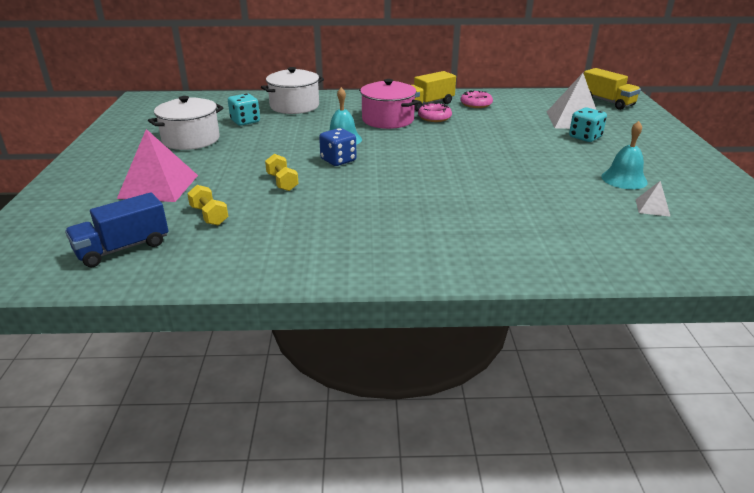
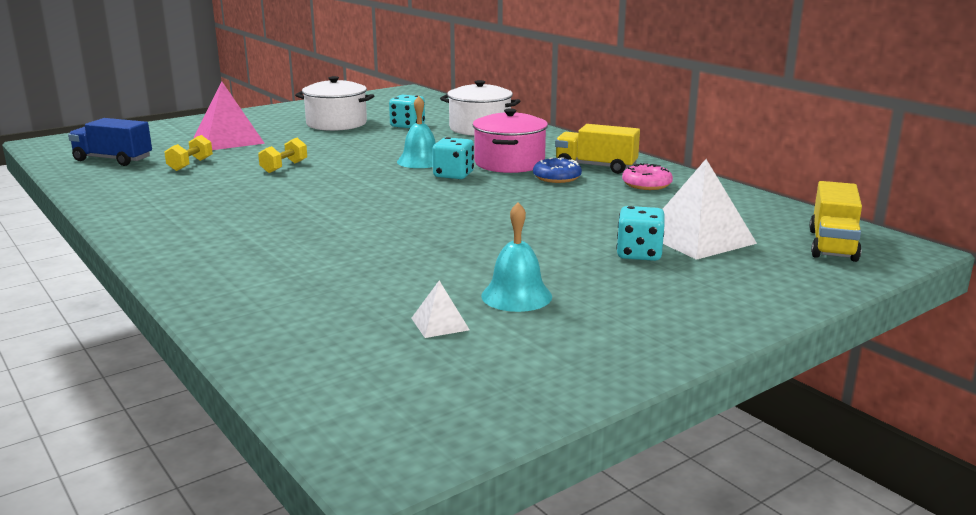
camera: 55 degrees right, 10 degrees down
(338, 160) = (363, 171): blue dice -> none
(389, 139) = (453, 175): none -> turquoise dice
(434, 117) = (557, 177): pink donut -> blue donut

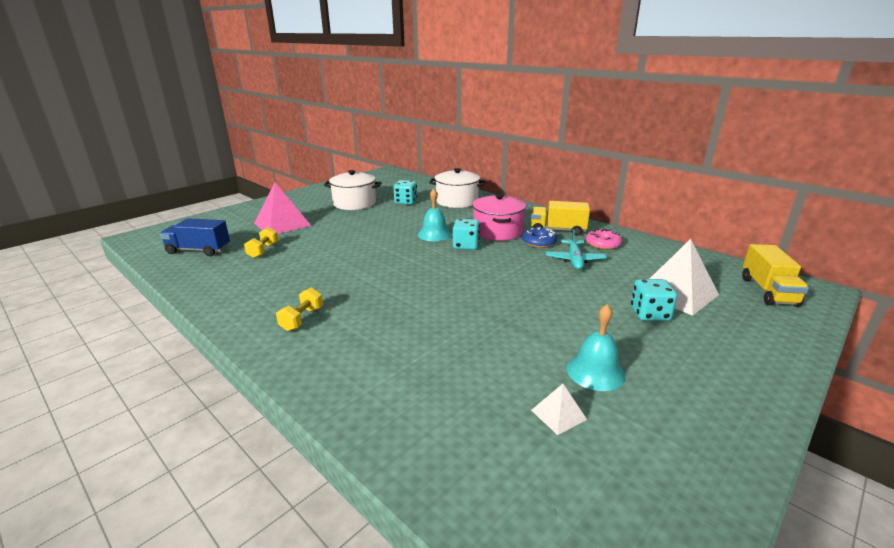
camera: 10 degrees left, 5 degrees up
(284, 167) = (337, 248): yellow dumbbell -> yellow dumbbell (302, 319)
(590, 197) = (574, 260): none -> turquoise plane

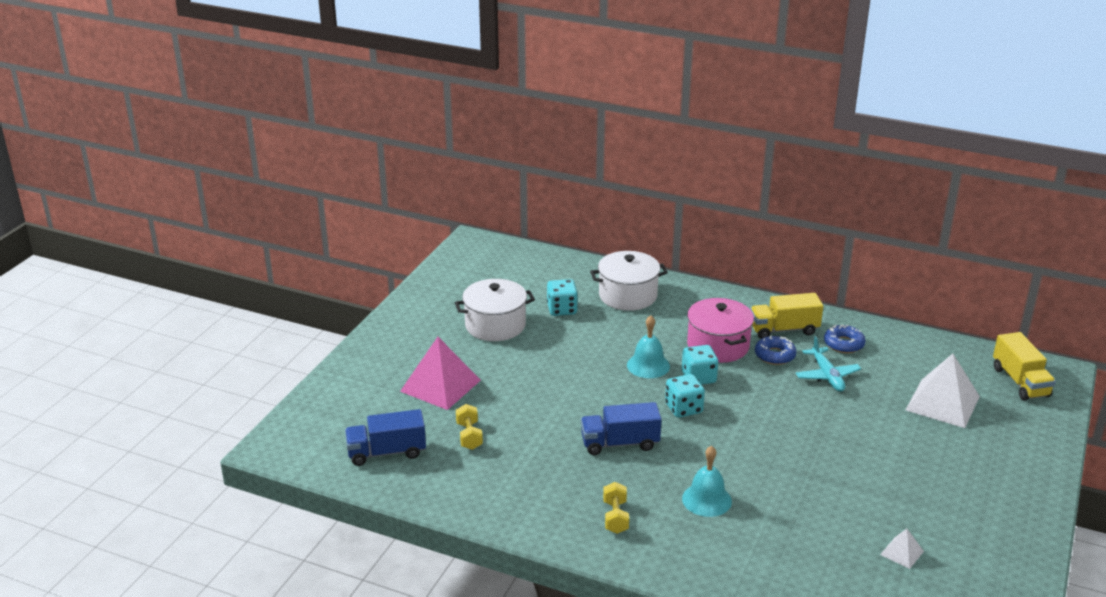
camera: 20 degrees left, 5 degrees up
(363, 272) = (620, 443): none -> blue truck
(595, 371) = (910, 508): turquoise bell -> turquoise bell (706, 499)
(603, 244) = (843, 344): pink donut -> blue donut
(649, 314) = (928, 435): turquoise dice -> turquoise dice (683, 408)

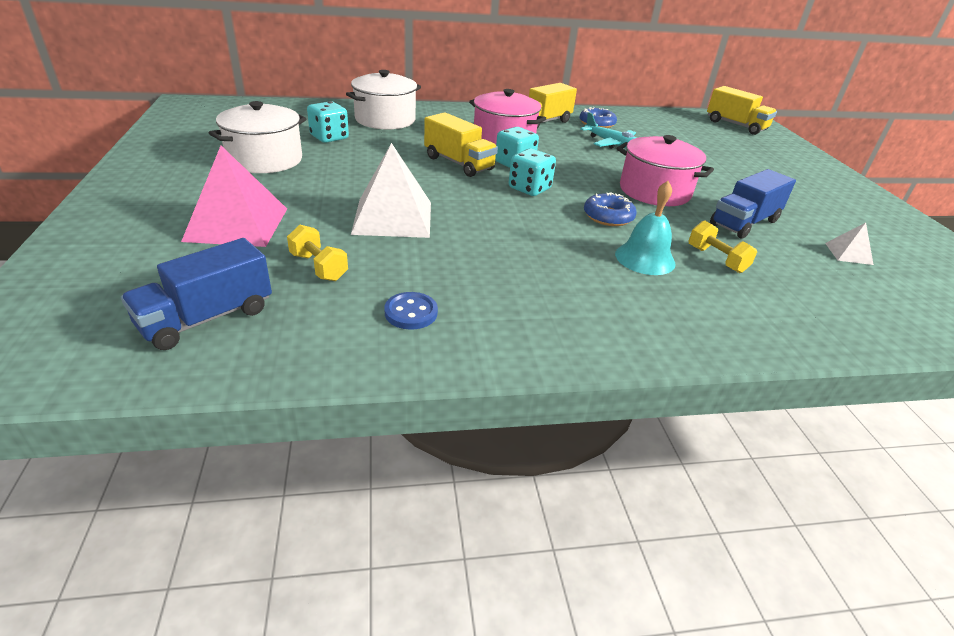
camera: 35 degrees left, 5 degrees up
(500, 486) = (411, 312): none -> blue button
(615, 517) = (580, 304): yellow dumbbell -> yellow dumbbell (716, 259)
(620, 443) = (503, 231): blue truck -> blue truck (744, 223)
(648, 365) = (459, 163): turquoise bell -> yellow truck
(774, 355) = (556, 138): blue donut -> blue donut (608, 216)
(799, 441) = (654, 191): none -> pink pot
(942, 403) = (711, 145): white pyramid -> white pyramid (392, 217)

